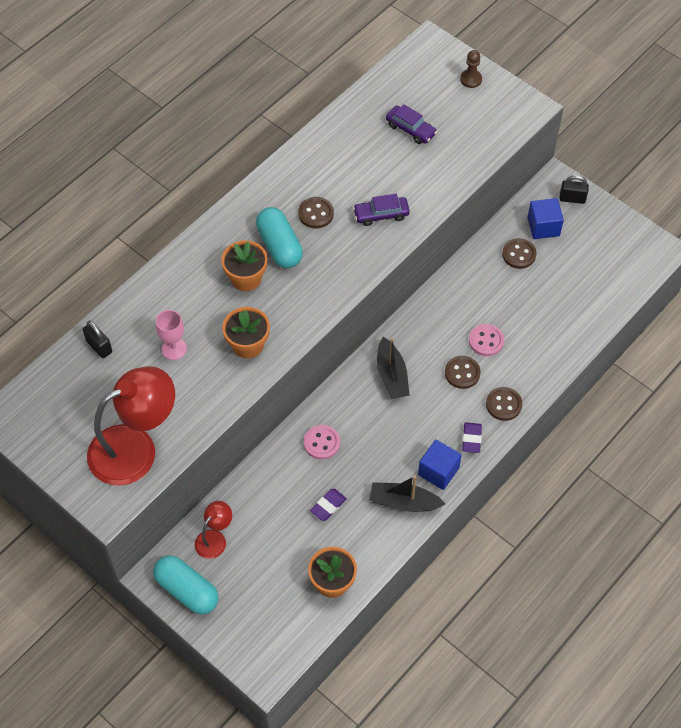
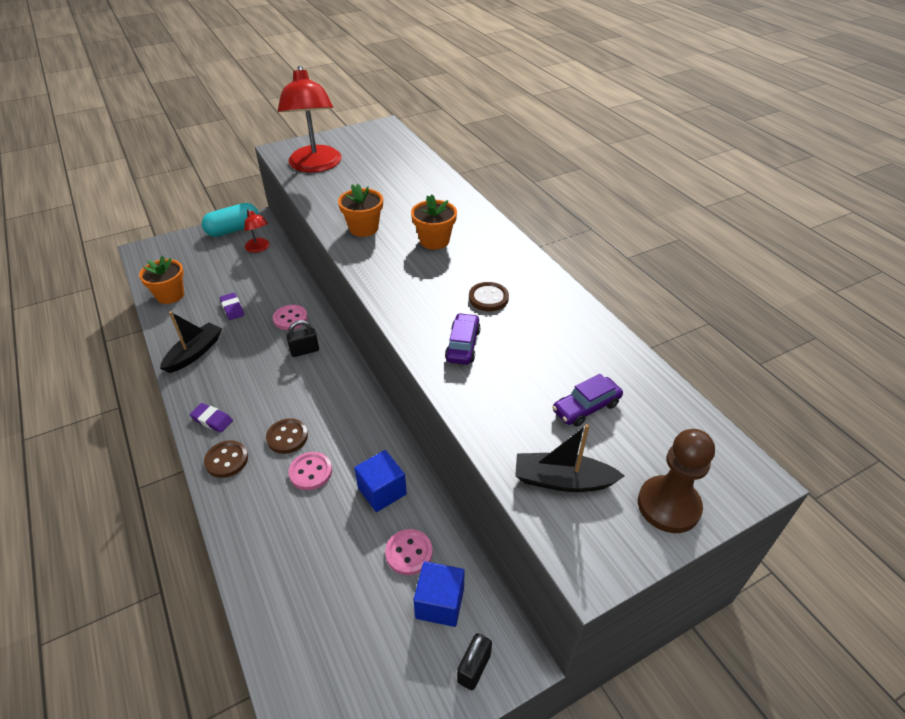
camera: 110 degrees right, 15 degrees down
(99, 346) = (414, 164): black padlock -> black padlock (304, 351)
(174, 349) = (388, 194): pink goblet -> none
(279, 246) = (460, 266): turquoise capsule -> none
(392, 375) = (322, 381): black boat -> black boat (562, 480)
(438, 471) = (202, 385): blue cube -> blue cube (382, 491)
(471, 79) = (668, 505): brown pawn -> brown pawn, size x1.74
(519, 254) = (409, 553): brown button -> pink button

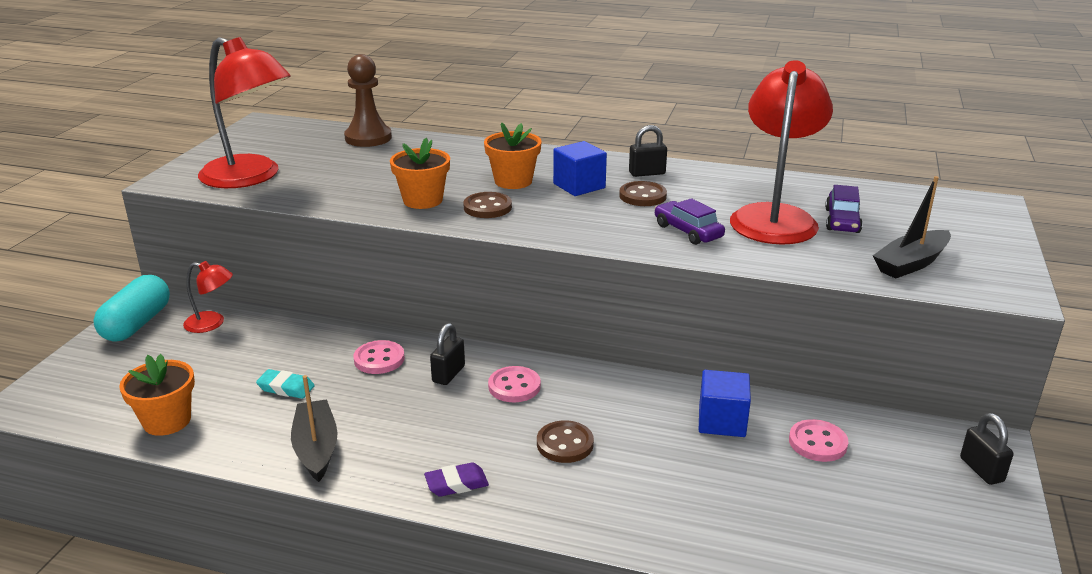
camera: 45 degrees left, 15 degrees down
(226, 460) = (539, 500): brown button -> brown button (487, 207)
(232, 308) = (286, 388): purple eraser -> turquoise eraser
(310, 472) = (638, 452): pink button -> pink button (514, 386)
(440, 603) = (894, 454): blue cube -> blue cube (579, 186)
(526, 280) = (647, 173): none -> black padlock
(543, 371) = (775, 217): none -> red lamp
(668, 505) = (984, 240): brown pawn -> brown pawn (368, 138)

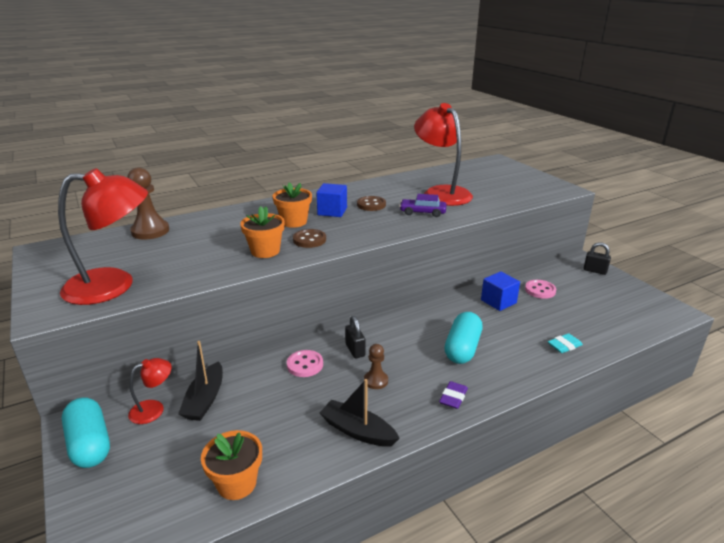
camera: 45 degrees left, 0 degrees up
(286, 388) = (279, 413): turquoise eraser -> turquoise eraser (564, 346)
(413, 416) = (376, 381): none -> brown pawn
(514, 386) = (396, 337): pink button -> none
(565, 444) = (462, 348): brown button -> turquoise capsule
(647, 173) = (350, 194): black padlock -> none
(842, 221) = (466, 185): purple car -> none
(911, 263) = (520, 192): black boat -> black boat (205, 399)

